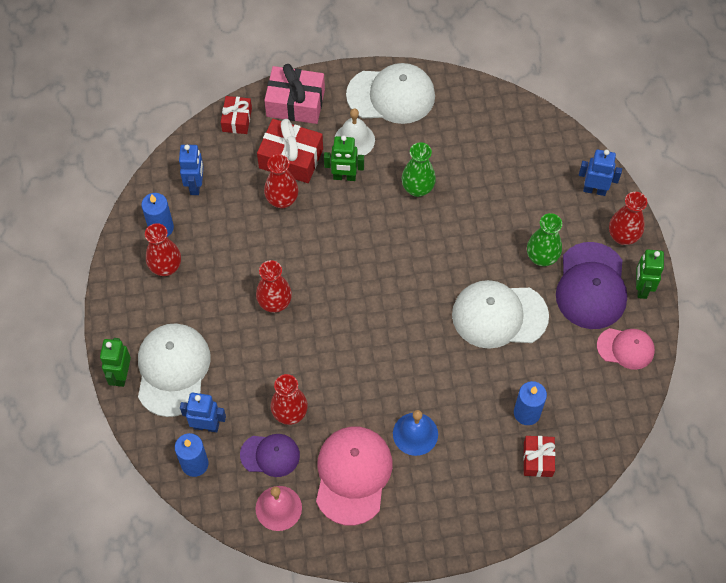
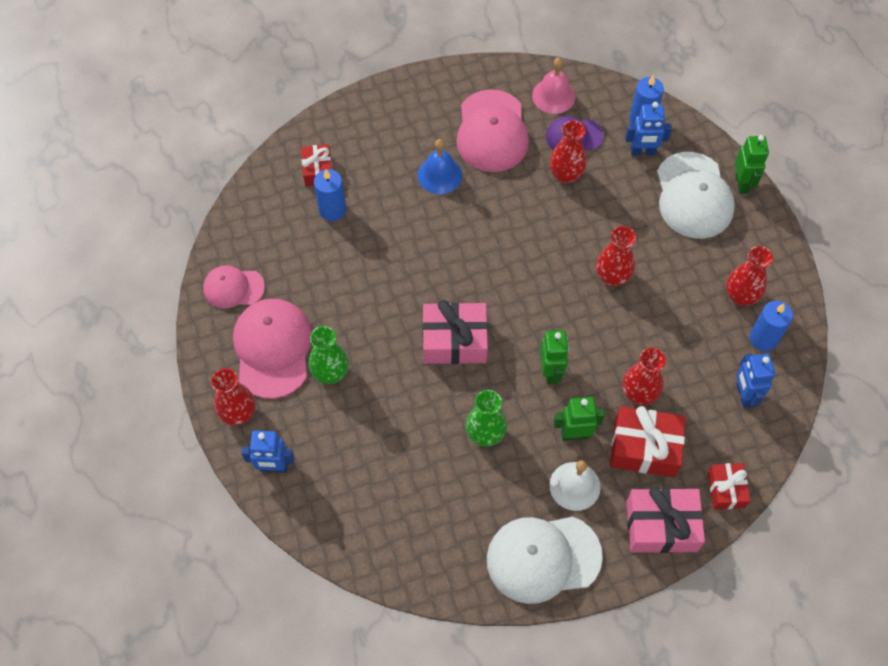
camera: 170 degrees right, 0 degrees up
(429, 268) = (454, 341): none -> pink gift
(499, 315) = (371, 301): white cap -> none
(591, 286) = (272, 349): purple cap -> pink cap
(641, 288) = (216, 355): green robot -> green robot (550, 372)

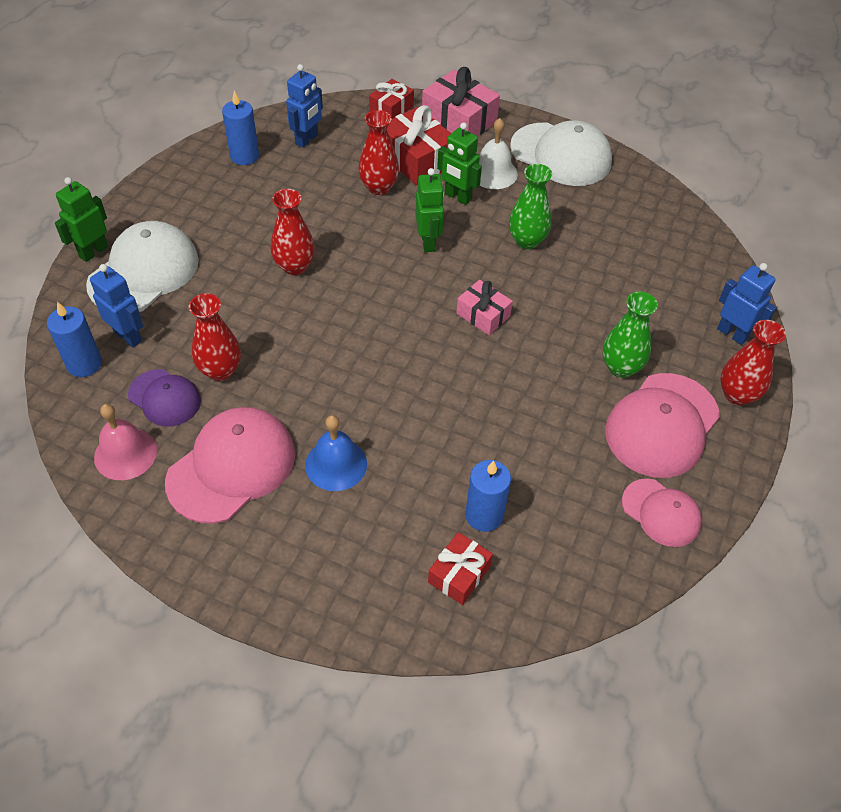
camera: 140 degrees left, 10 degrees down
(454, 341) = (483, 315): pink gift -> pink gift, size x0.60
(550, 372) = (428, 242): green robot -> green robot turned 135 degrees clockwise
(740, 296) = (219, 188): red vase -> none

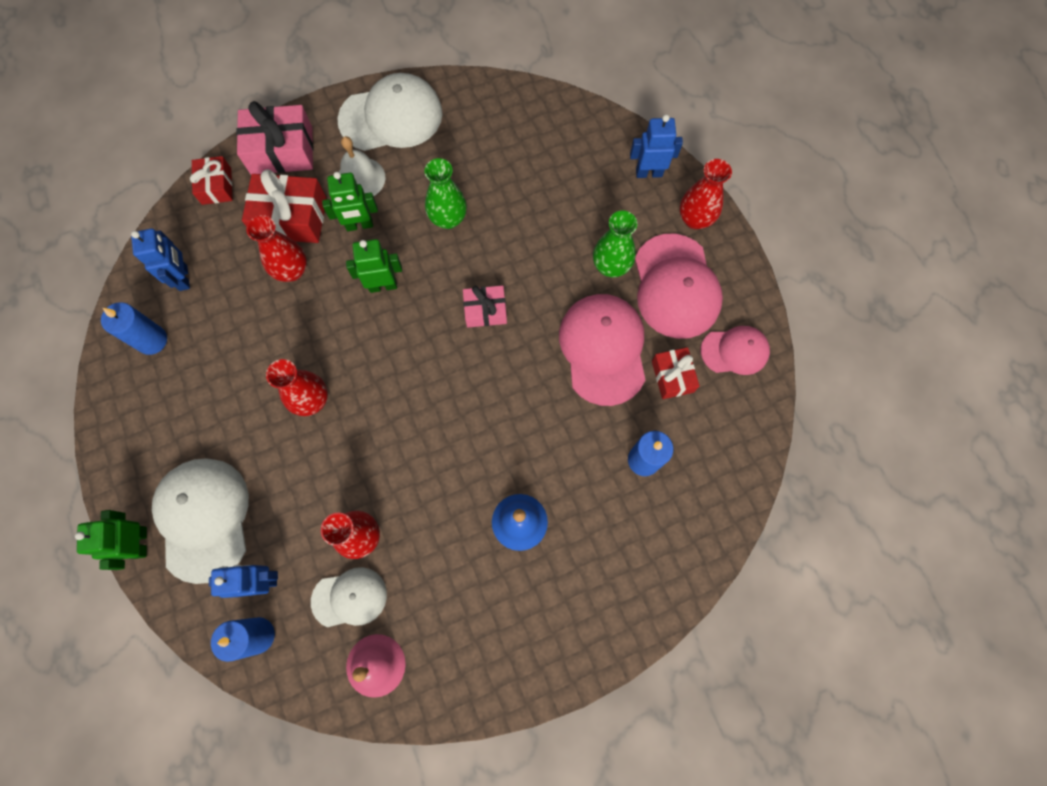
camera: 45 degrees left, 20 degrees up
(164, 398) = (349, 597): purple cap -> white cap
(231, 467) = (457, 596): pink cap -> pink cap (603, 349)
(428, 242) = (383, 285): green robot -> green robot turned 45 degrees counterclockwise
(459, 574) = (672, 515): red gift -> red gift (672, 376)

